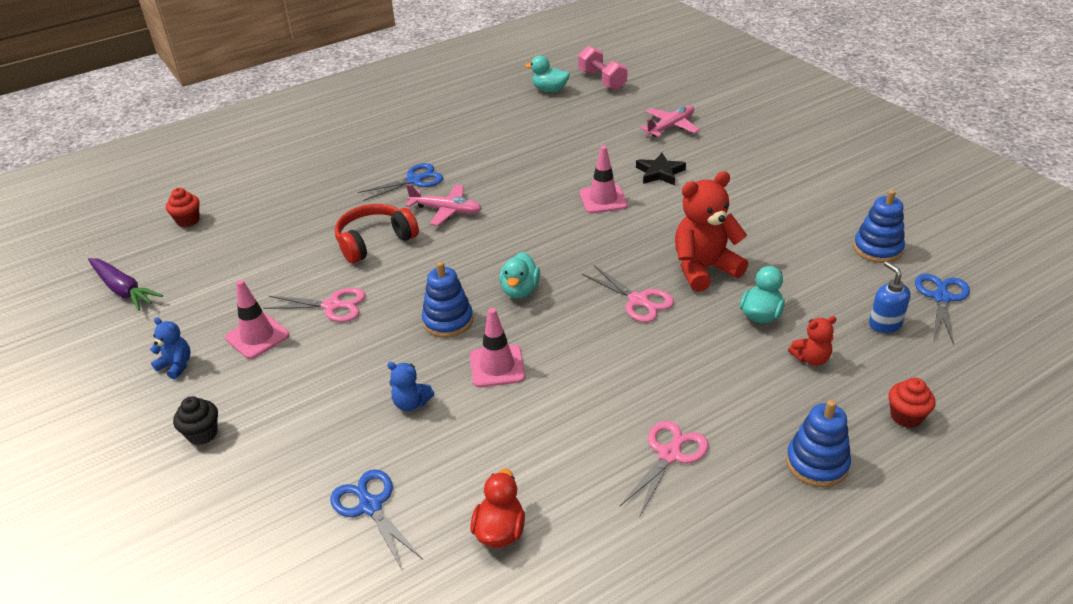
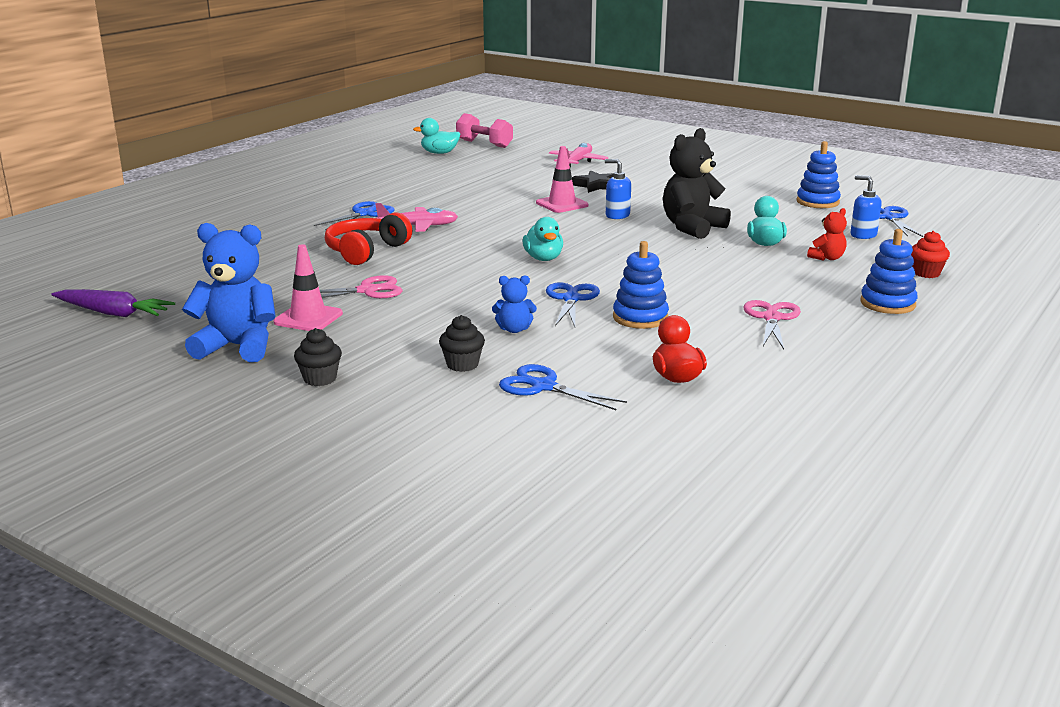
camera: 25 degrees left, 15 degrees down
(176, 365) = (238, 347): blue teddy bear -> blue teddy bear, size x2.01
(188, 220) = (137, 264): red cupcake -> none
(328, 448) = (462, 365): none -> black cupcake
(448, 321) = (495, 283): blue stacking toy -> blue stacking toy (640, 318)
(497, 366) = (571, 299): pink traffic cone -> blue scissors
(638, 300) = (655, 250): pink scissors -> none
(643, 230) = (617, 215): none -> blue soap dispenser
(704, 269) = (692, 228): red teddy bear -> black teddy bear

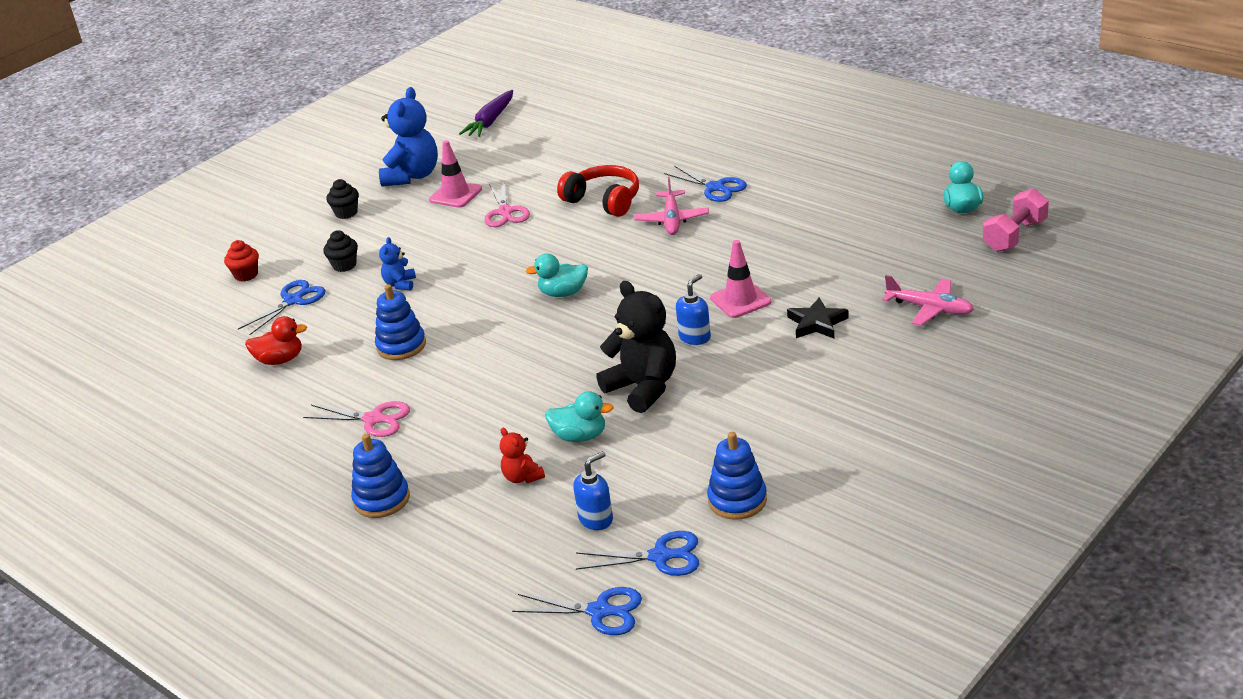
camera: 100 degrees right, 10 degrees up
(571, 299) = (455, 310): blue scissors -> blue scissors (599, 611)
(926, 273) = (456, 546): red cupcake -> red cupcake (246, 275)

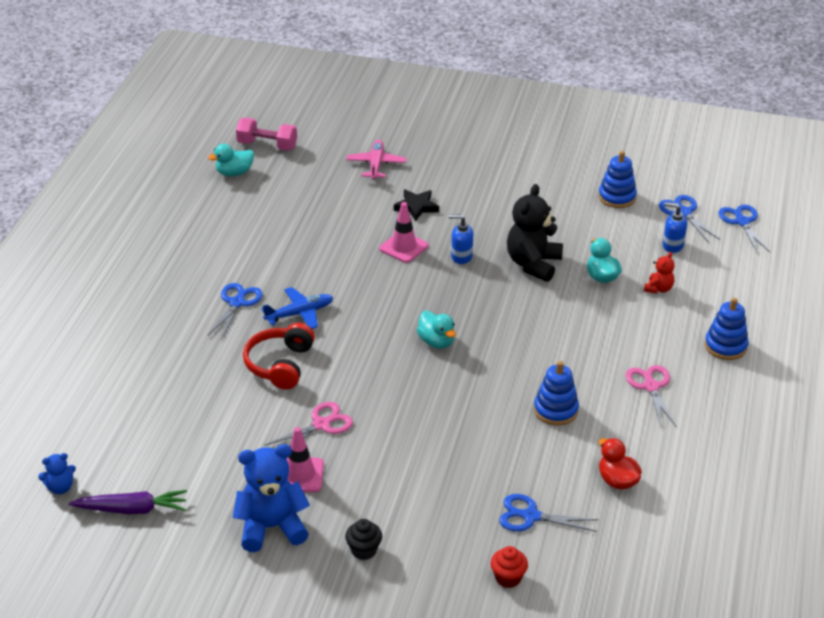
camera: 120 degrees left, 5 degrees up
(344, 265) = (458, 505): black cupcake -> none
(400, 284) = (470, 449): blue teddy bear -> blue teddy bear (60, 487)
(672, 220) = (299, 313): pink plane -> blue plane

